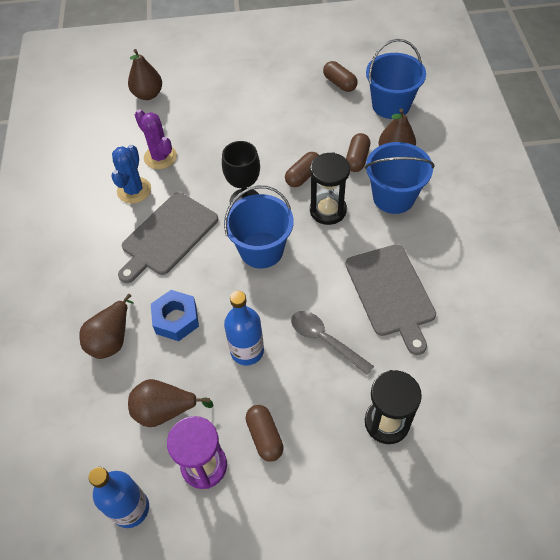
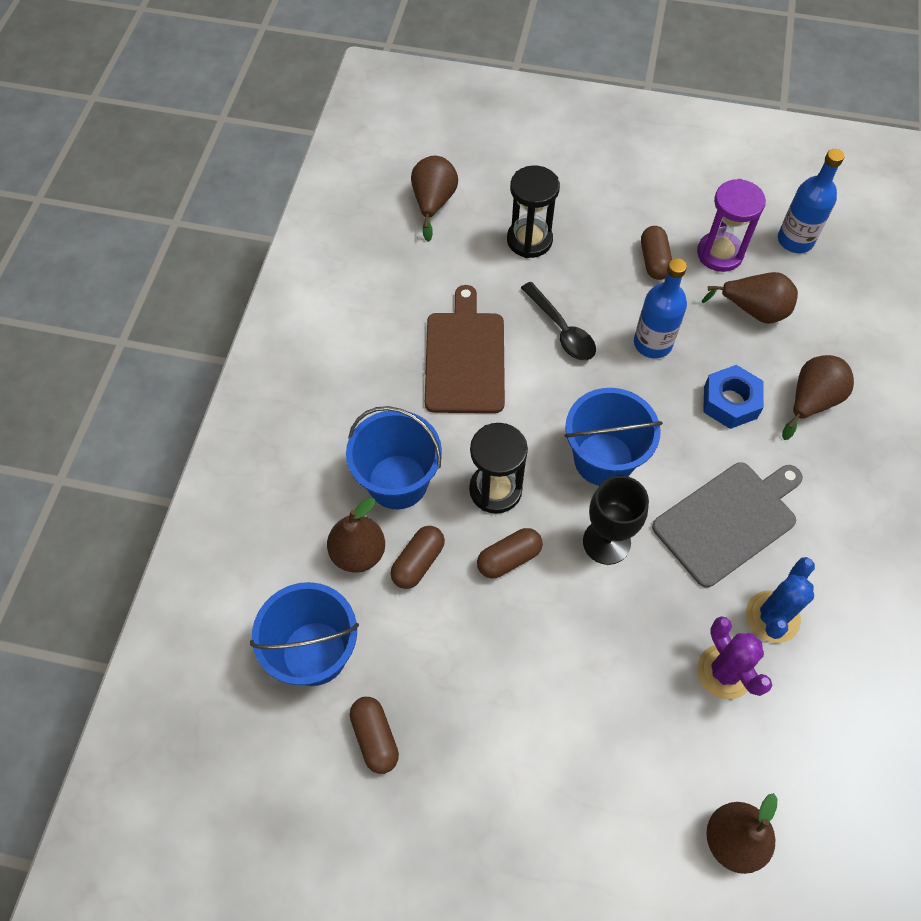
camera: 165 degrees left, 5 degrees up
(325, 340) = (561, 330): grey spoon -> black spoon
(391, 293) = (465, 357): grey cutting board -> brown cutting board
(495, 436) = (433, 203): none -> brown pear

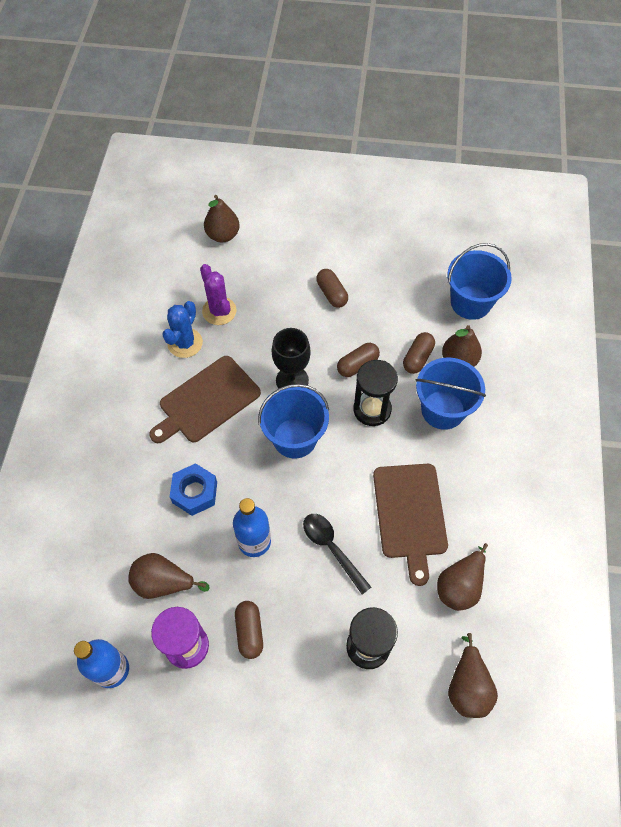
camera: 175 degrees right, 0 degrees up
(375, 737) = (424, 264): brown capsule -> brown capsule (331, 294)
(728, 520) = (206, 401): grey cutting board -> brown cutting board
(811, 401) = (130, 498): brown pear -> brown pear (460, 585)

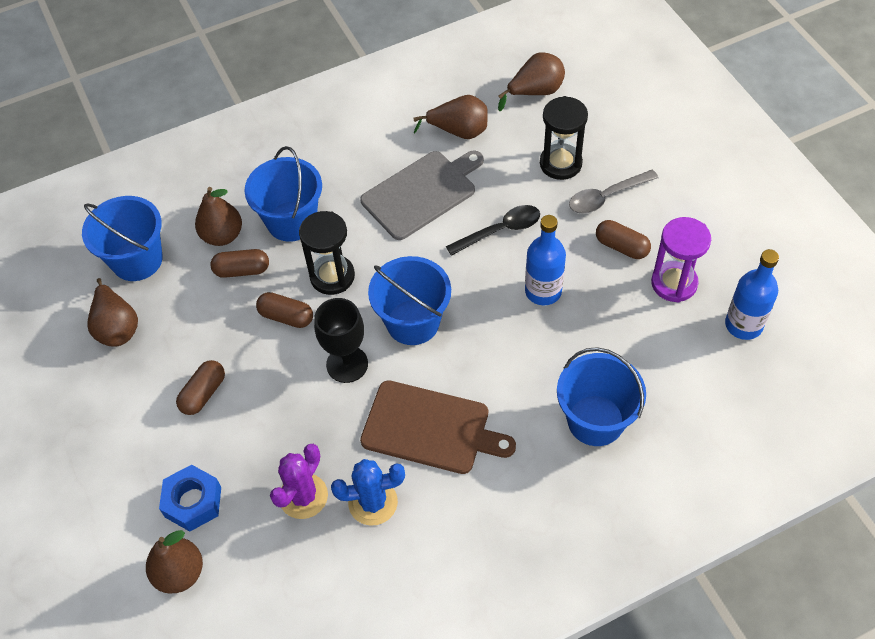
camera: 120 degrees left, 5 degrees down
(129, 503) = (595, 420): none -> blue bucket
(163, 583) = (641, 337): brown pear -> brown pear (117, 327)
(194, 492) = (537, 370): blue nut -> blue nut (193, 502)
(249, 632) = (621, 246): brown capsule -> brown capsule turned 75 degrees clockwise
(306, 658) = (606, 197): none -> grey spoon
(332, 548) = (500, 231): black spoon -> black spoon turned 135 degrees counterclockwise
(410, 515) = (422, 193): brown cutting board -> grey cutting board

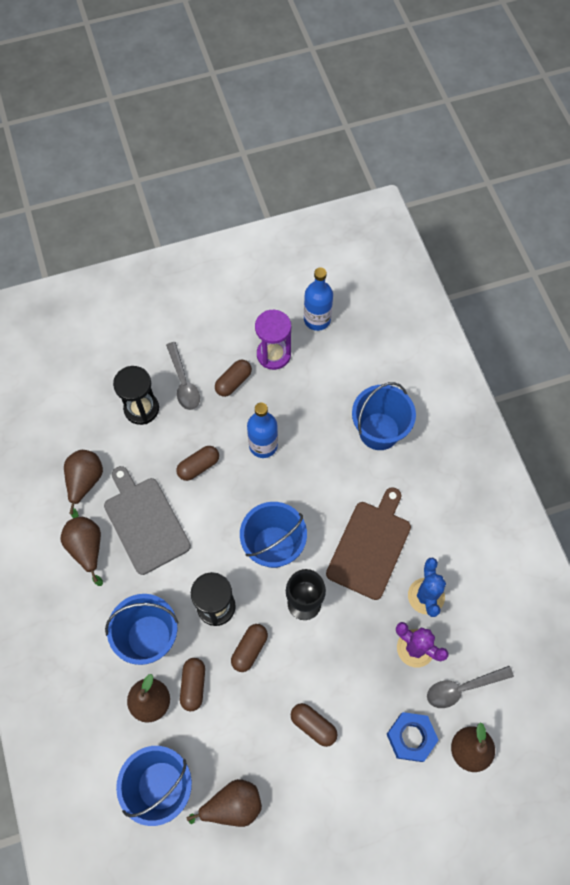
camera: 85 degrees left, 10 degrees up
(256, 559) = (462, 688): none -> grey spoon
(500, 231) = (198, 466): black spoon -> brown capsule
(535, 92) = (58, 413): brown pear -> brown pear (87, 548)

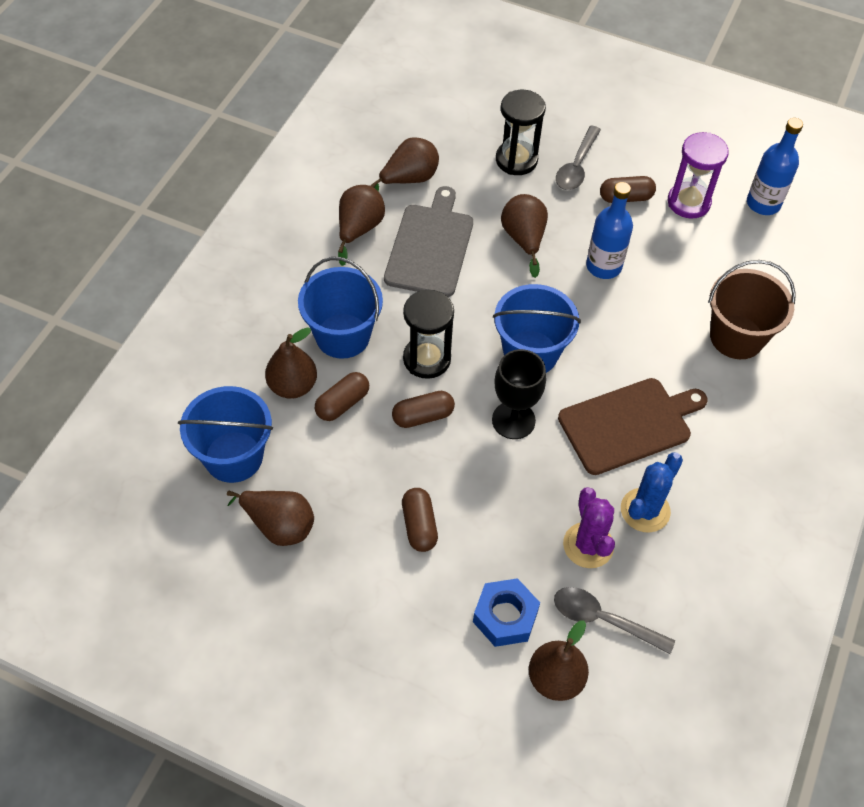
camera: 40 degrees right, 10 degrees down
(198, 466) = (524, 239): brown capsule -> brown pear
(379, 431) = (736, 337): blue bucket -> brown bucket

